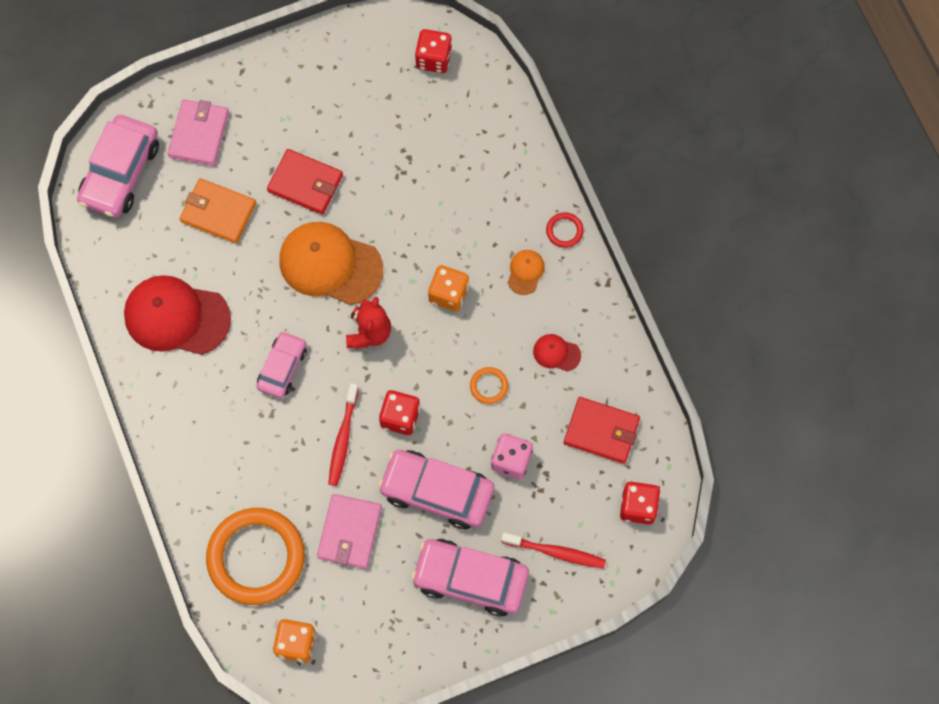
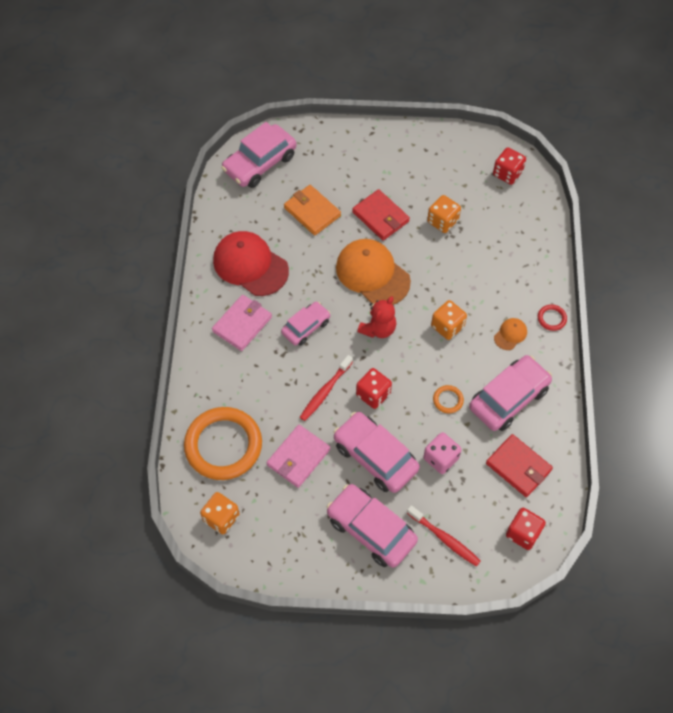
camera: 25 degrees right, 10 degrees down
(199, 134) = (324, 160): pink wallet -> pink wallet (242, 324)
(383, 157) = (442, 221): none -> orange dice
(556, 353) = (508, 398): red cap -> pink car

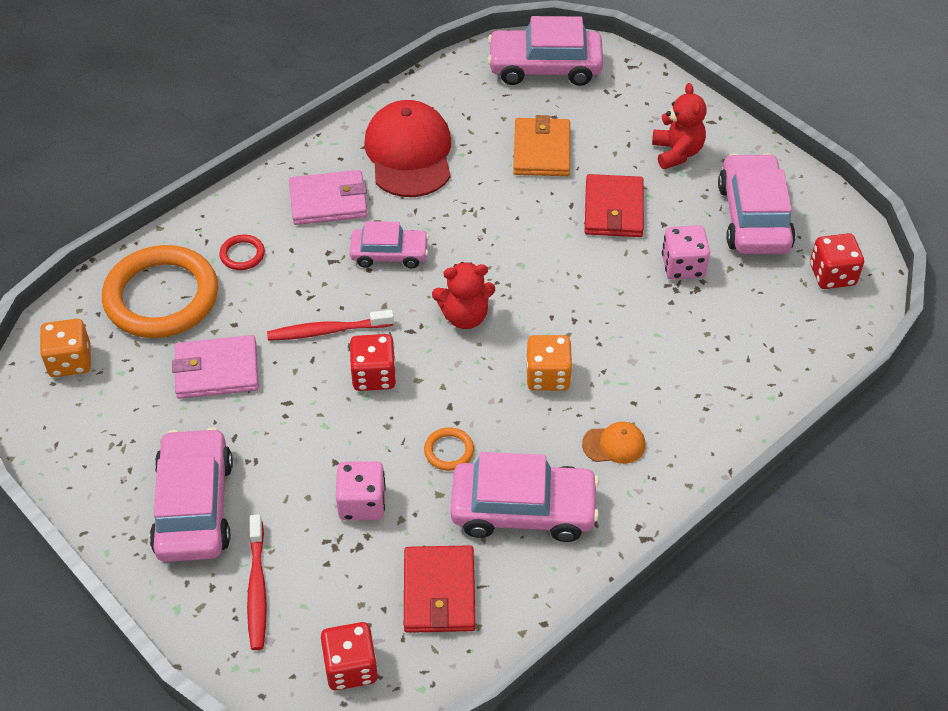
camera: 45 degrees right, 10 degrees down
(372, 274) = (530, 258): orange cap -> none
(375, 163) = (677, 152): none -> red teddy bear
(375, 457) = (294, 439): pink car -> pink car (753, 217)
(442, 221) = (683, 266): orange dice -> pink dice
(551, 318) = (690, 469): red ring -> red ring (242, 254)

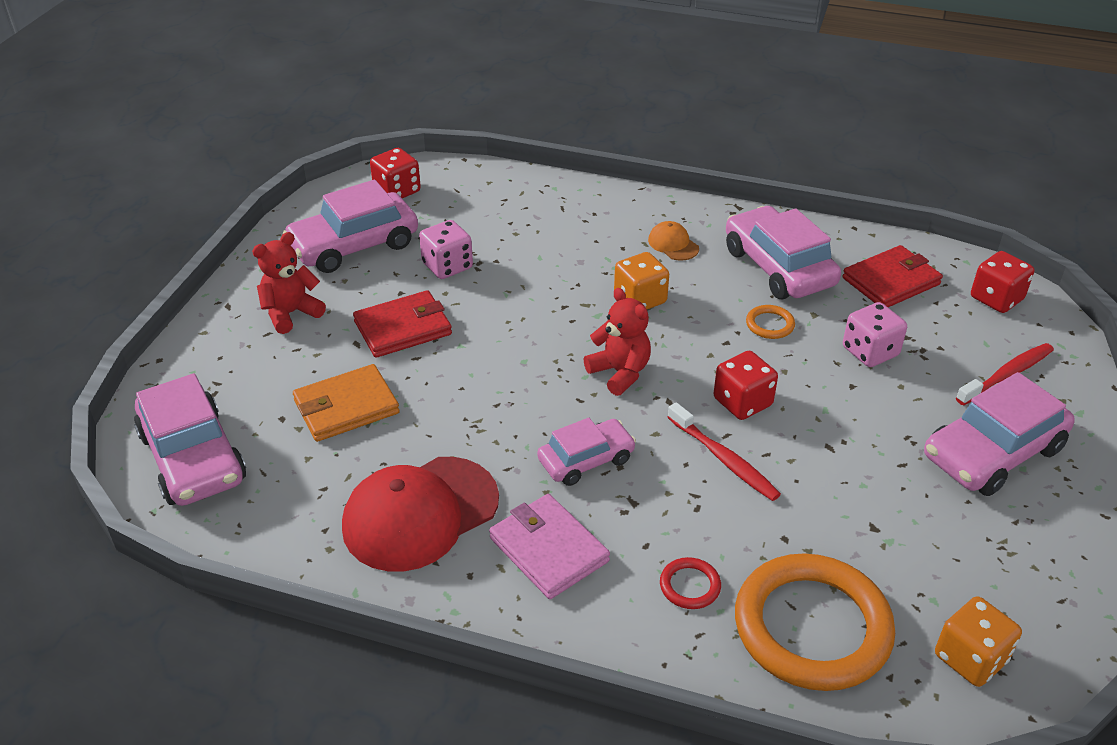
camera: 120 degrees left, 10 degrees down
(216, 370) = (850, 519): pink wallet -> none
(389, 254) = (586, 460): pink car -> pink car turned 90 degrees clockwise

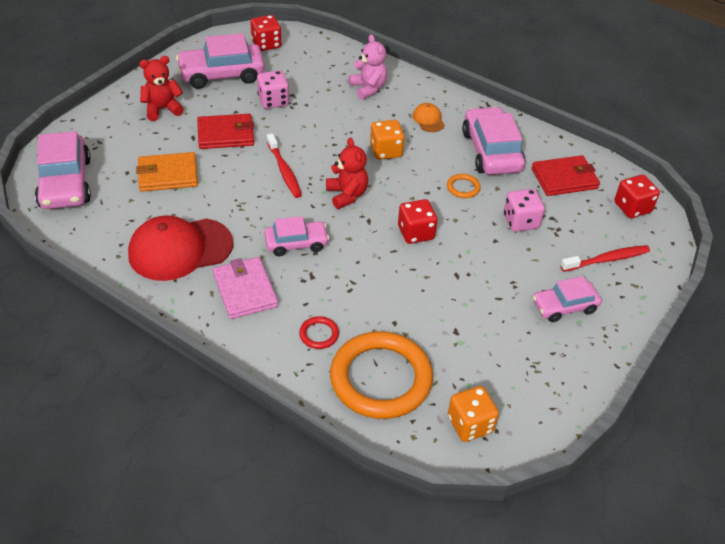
camera: 15 degrees right, 5 degrees up
(570, 220) = (368, 88): none -> pink teddy bear
(724, 459) = (383, 265): red toothbrush -> red toothbrush (284, 171)
(992, 453) = (564, 306): pink car -> pink car, size x0.61

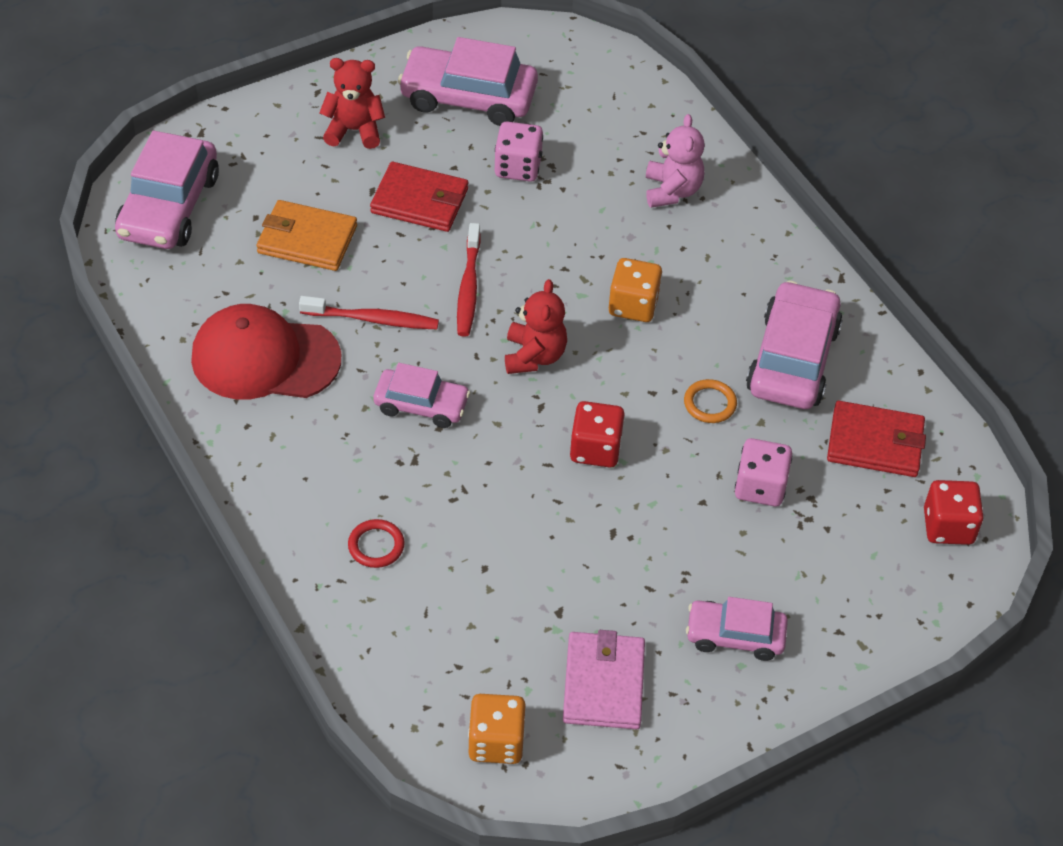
camera: 25 degrees right, 5 degrees up
(245, 290) = (316, 448): pink wallet -> pink wallet (603, 683)
(266, 44) = (563, 64): red dice -> none
(381, 379) = (419, 636): orange ring -> none
(428, 120) = (730, 274): orange cap -> none
(607, 259) = (848, 591): red toothbrush -> red toothbrush (373, 319)

